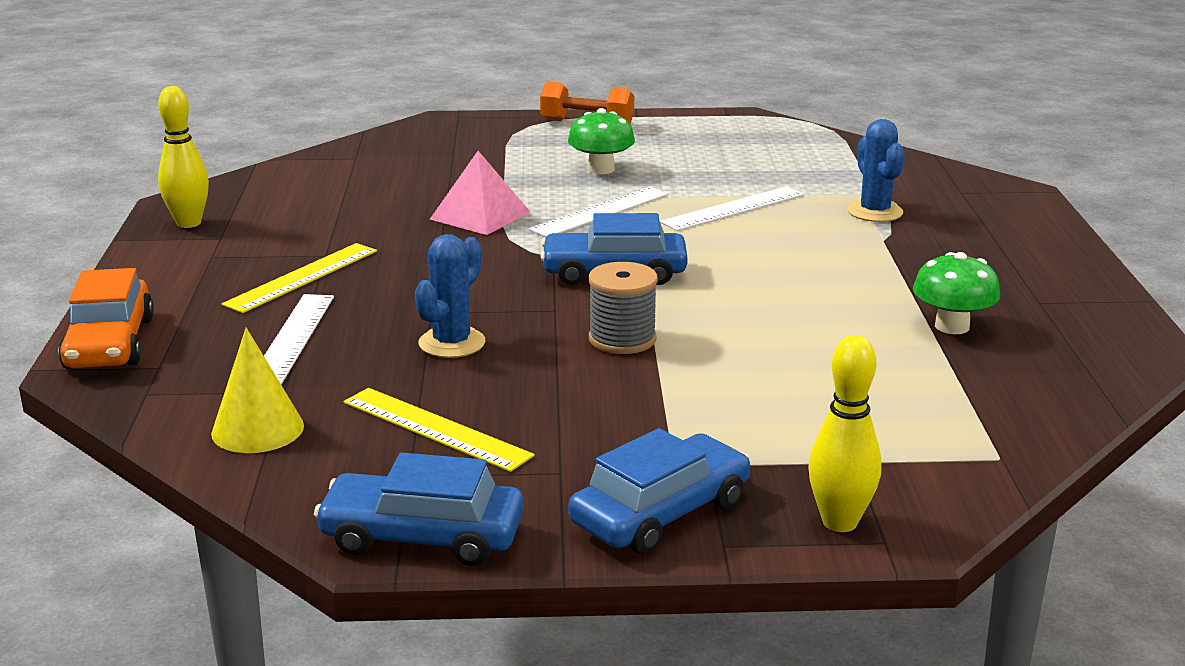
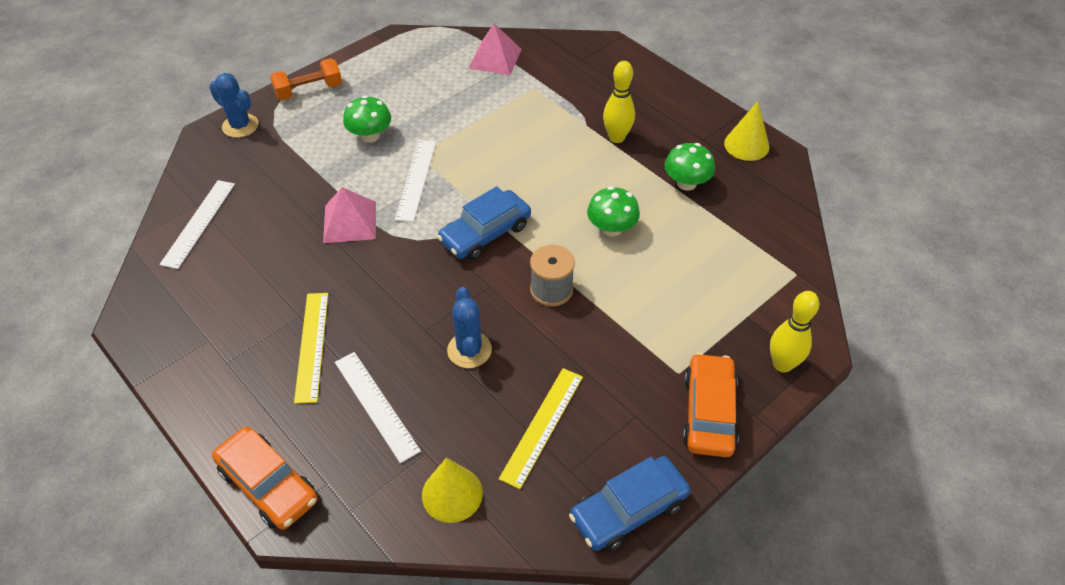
camera: 40 degrees left, 25 degrees up
(188, 223) = (166, 338): yellow bowling pin -> yellow bowling pin (616, 138)
(435, 429) = (542, 426): yellow ruler -> yellow ruler turned 60 degrees counterclockwise
(660, 513) = (709, 412): blue car -> orange car
(734, 209) = (485, 136): white ruler -> white ruler (199, 223)
(780, 324) = (611, 228): none -> green mushroom
(843, 160) = (495, 58): none -> pink pyramid
(875, 212) = (558, 101): blue cactus -> blue cactus (240, 126)
(1104, 327) = (746, 145): none -> yellow cone

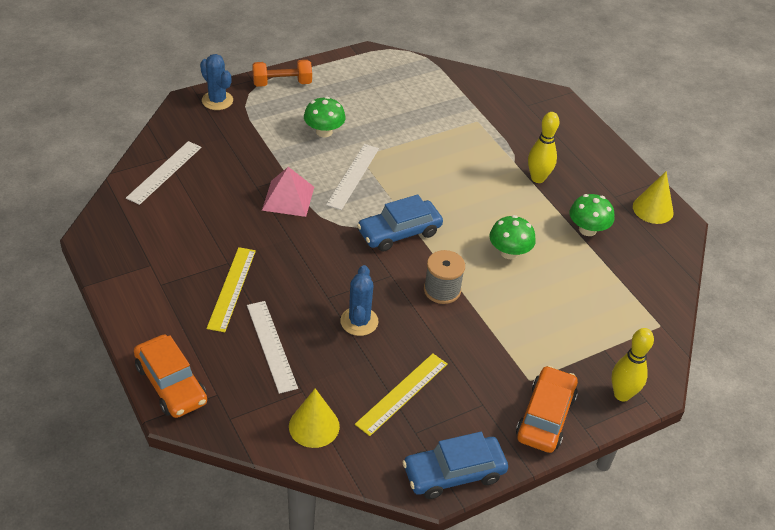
camera: 10 degrees right, 5 degrees down
(495, 58) = (450, 88): pink pyramid -> none

